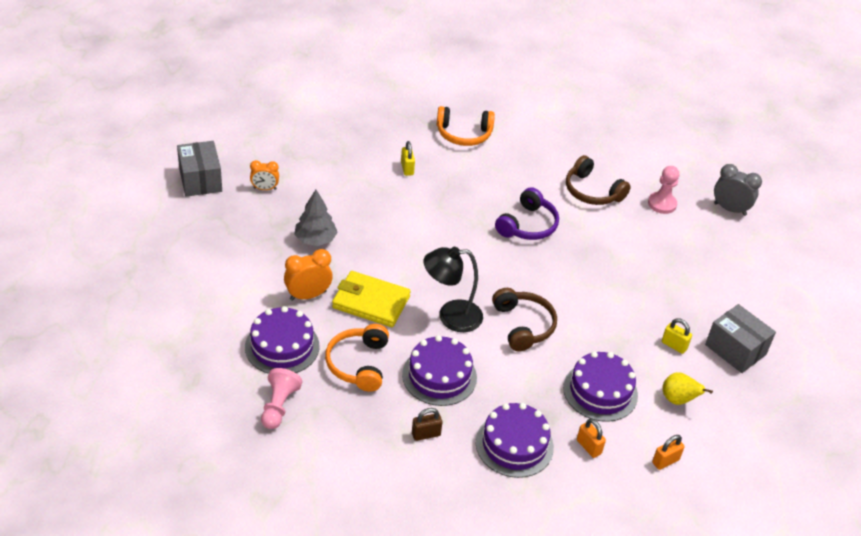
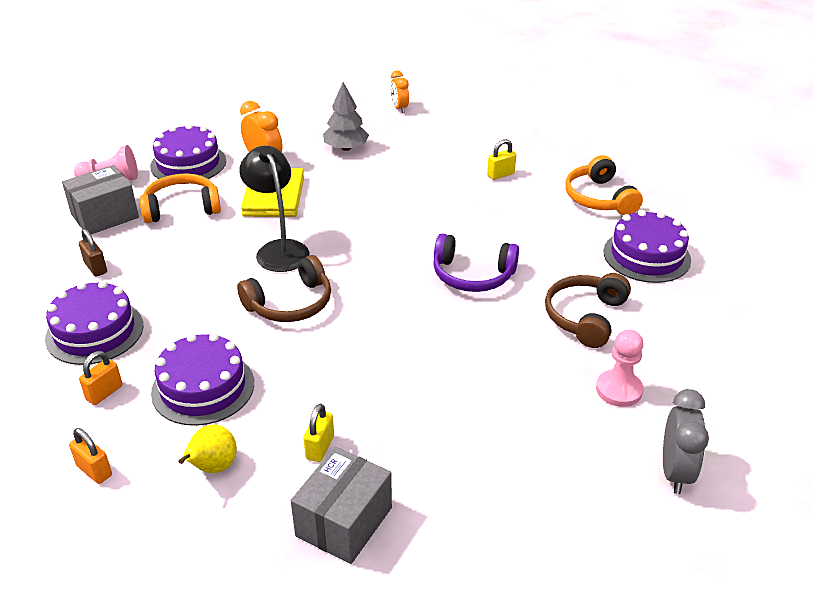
camera: 75 degrees right, 5 degrees down
(200, 180) = (385, 78): grey box -> grey box (105, 216)
(439, 376) = (183, 260): purple cake -> purple cake (646, 256)

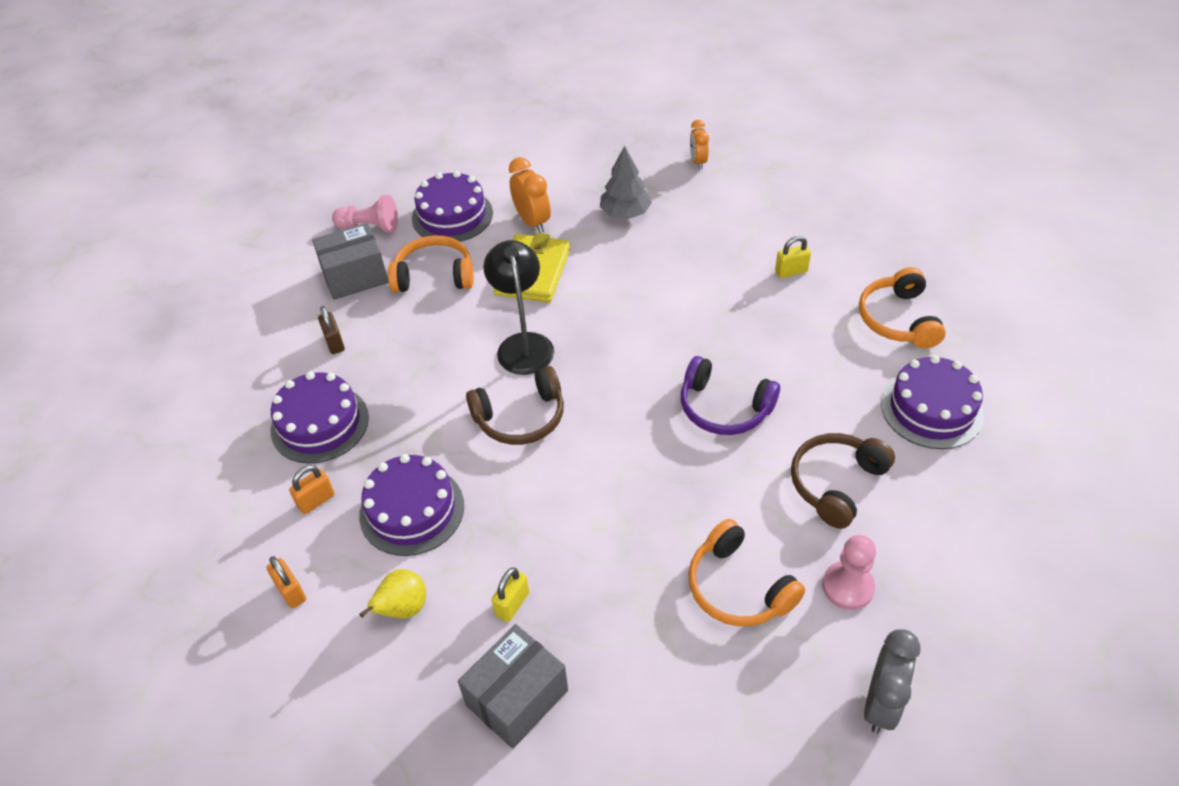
camera: 15 degrees right, 10 degrees up
(524, 404) = (738, 587): none -> orange headphones

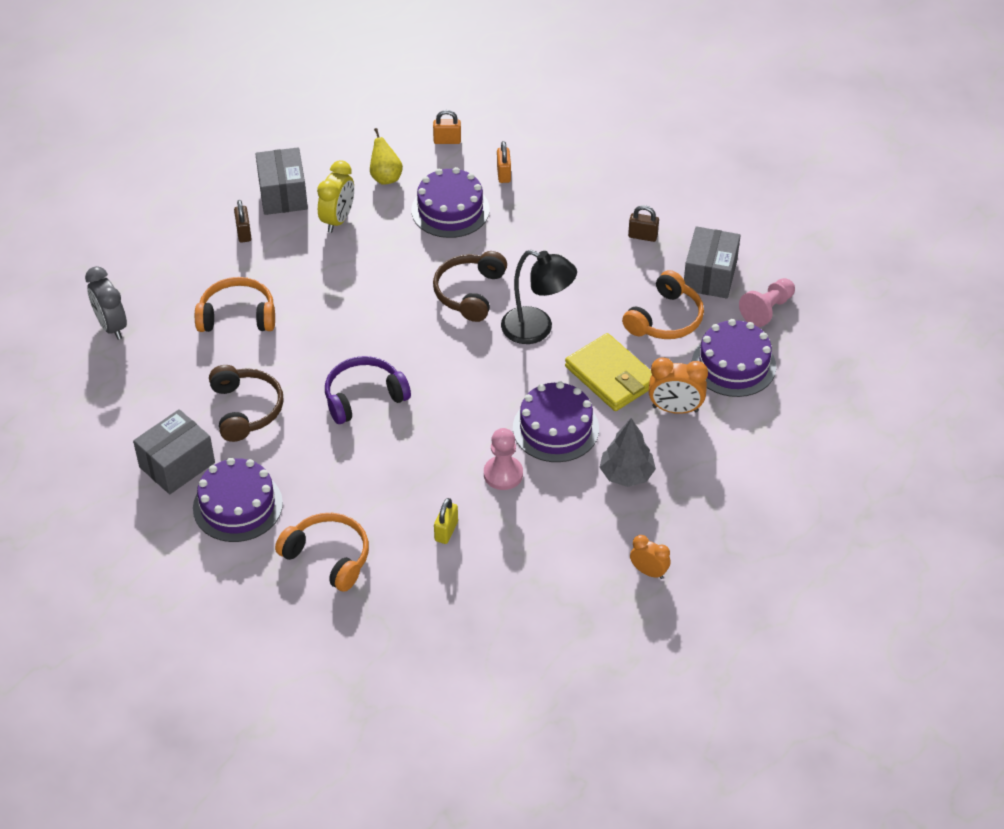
camera: 125 degrees right, 0 degrees up
(320, 424) = (568, 199): purple cake -> purple cake (555, 428)
(512, 604) = (338, 220): yellow padlock -> yellow clock
(616, 687) = (244, 233): none -> brown padlock
(848, 587) = (181, 362): pink pawn -> pink pawn (503, 474)
(952, 486) = (177, 465): none -> grey box

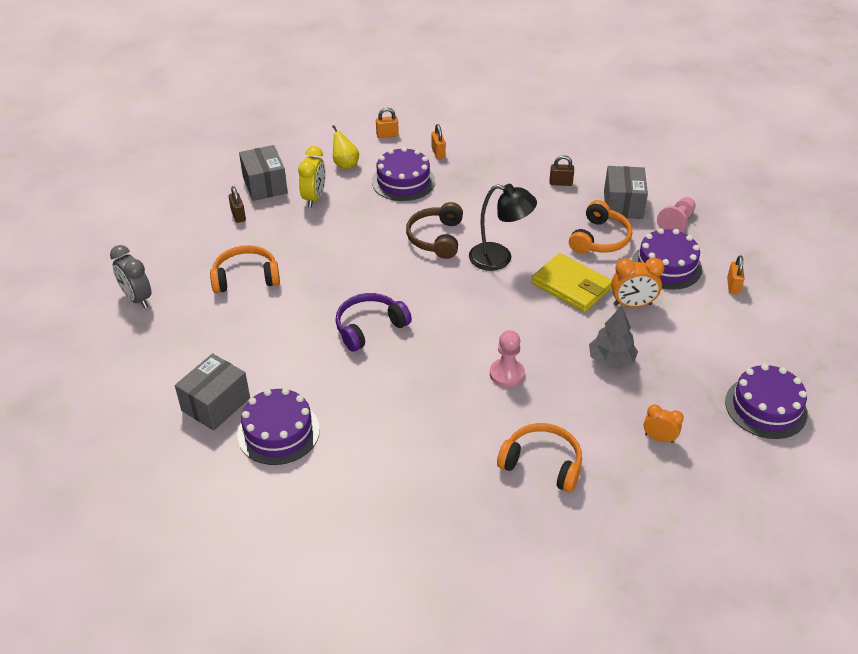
camera: 10 degrees left, 5 degrees down
(246, 409) = (269, 350): brown headphones -> none
(328, 557) = (372, 465): orange headphones -> orange headphones (542, 463)
(446, 531) = (471, 428): yellow padlock -> none
(555, 428) = (539, 331): purple cake -> purple cake (765, 407)
(804, 401) = (733, 286): none -> orange padlock

